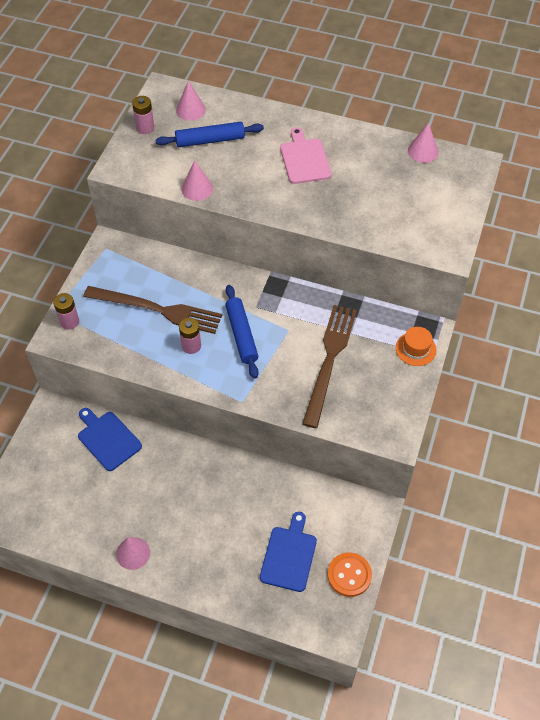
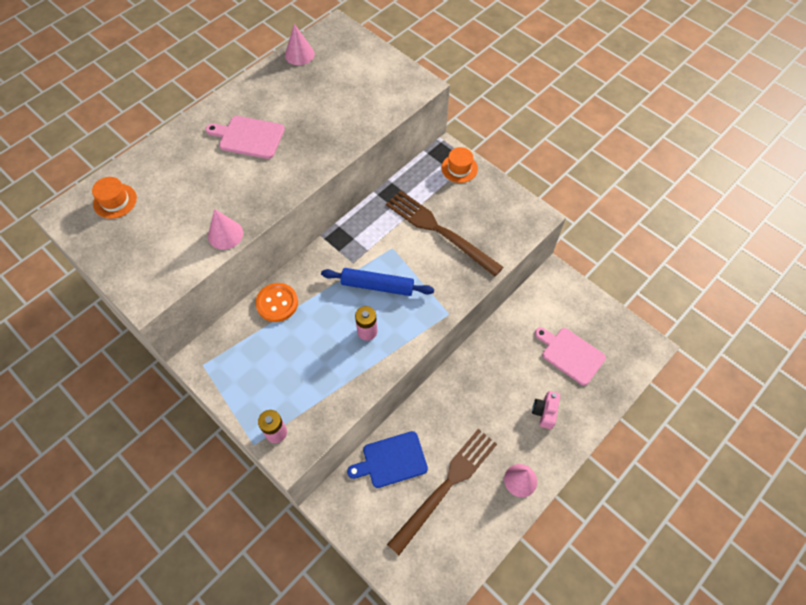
camera: 65 degrees left, 5 degrees up
(145, 128) = (108, 249): pink battery -> none
(157, 310) = (309, 345): brown fork -> brown fork (446, 486)
(190, 110) = (115, 201): pink cone -> orange hat
(210, 140) = (169, 200): blue rolling pin -> none
(212, 552) = (544, 412): none -> pink camera
(289, 556) = (570, 354): blue cutting board -> pink cutting board
(349, 575) = (603, 318): orange button -> orange button (277, 303)

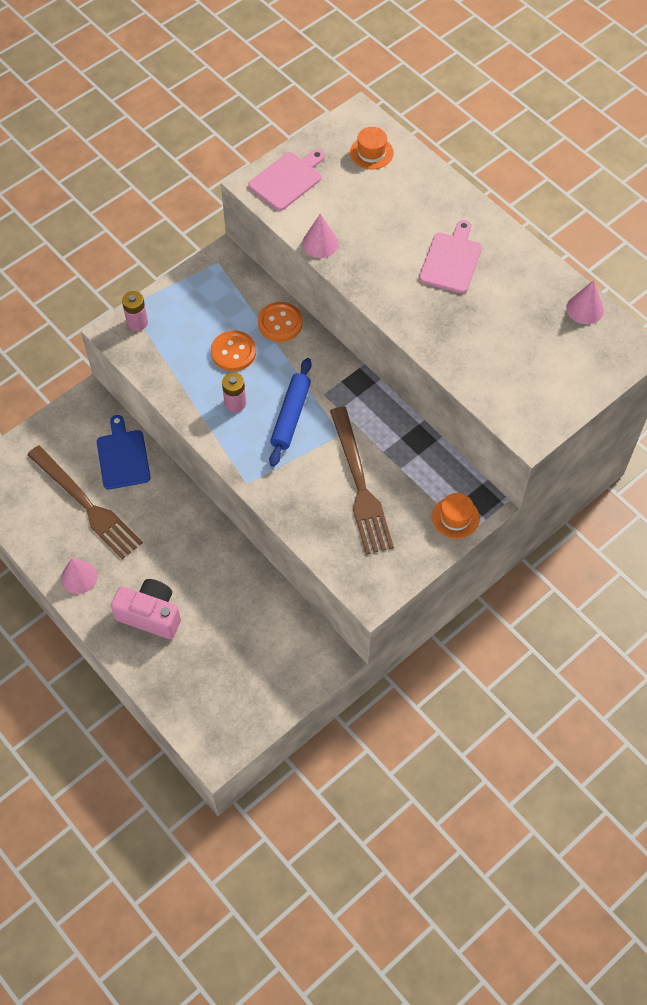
camera: 95 degrees right, 0 degrees up
(310, 339) = (233, 352): none -> orange button
(439, 231) = (360, 485): brown fork -> brown fork turned 120 degrees clockwise
(544, 412) = (150, 615): pink camera -> pink camera, size x1.67
(570, 354) = (218, 657): pink cutting board -> pink cutting board (287, 180)

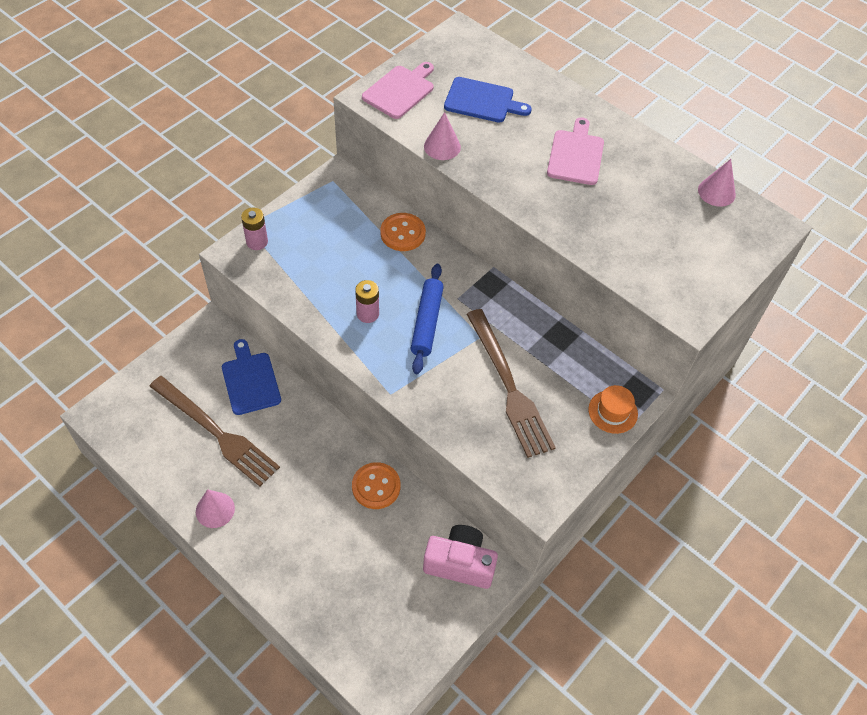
camera: 10 degrees left, 5 degrees down
(150, 615) = (296, 543): pink camera -> pink camera (460, 563)
(233, 352) = (359, 264): orange button -> orange button (376, 486)
(368, 196) = (482, 101): none -> blue cutting board
(371, 152) = (479, 63): orange hat -> none

